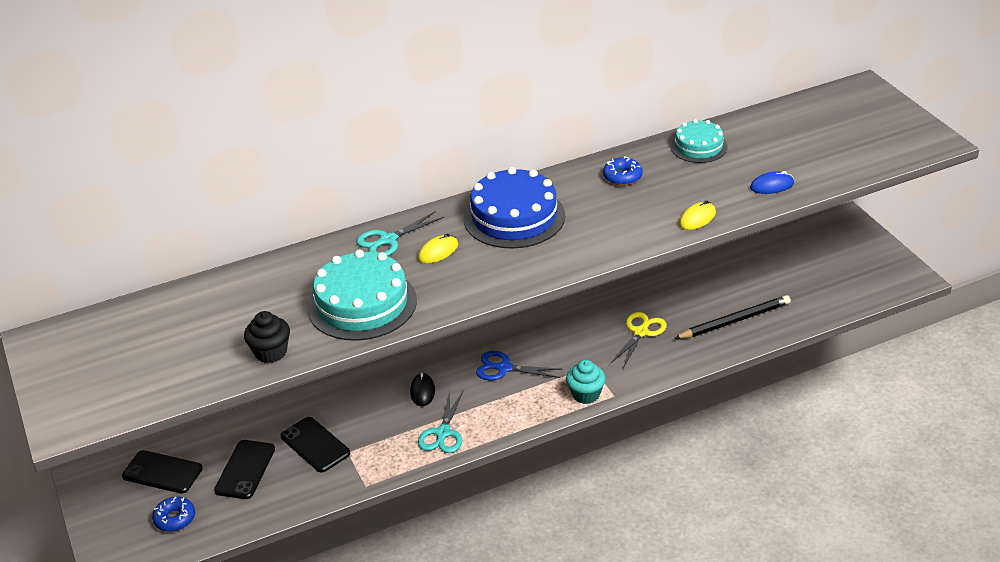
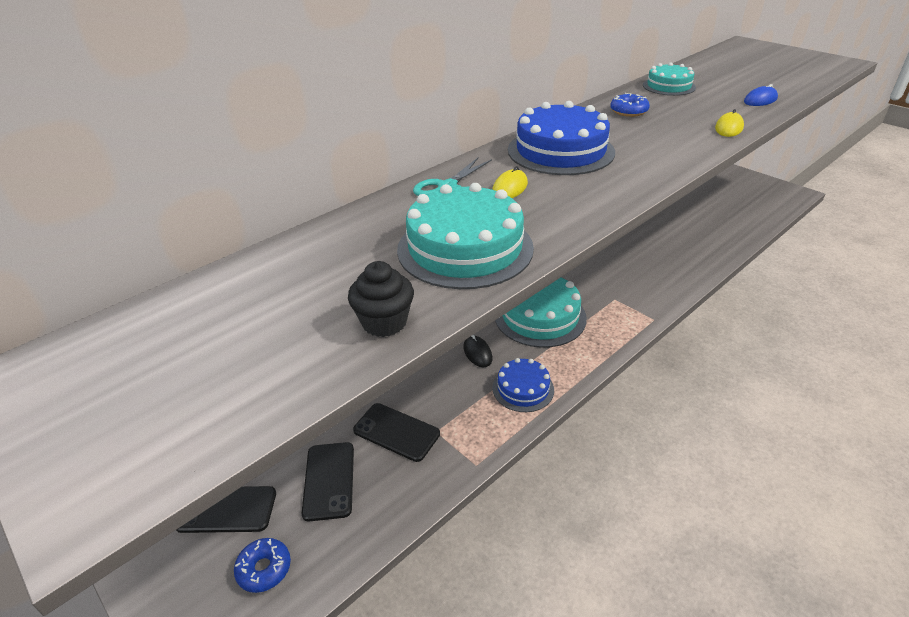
camera: 20 degrees left, 0 degrees up
(443, 433) = (523, 389): turquoise scissors -> blue cake
(504, 368) = (540, 316): blue scissors -> turquoise cake
(586, 394) = (629, 323): turquoise cupcake -> none
(641, 332) = (634, 265): yellow scissors -> none
(734, 320) = (699, 243): black pencil -> none

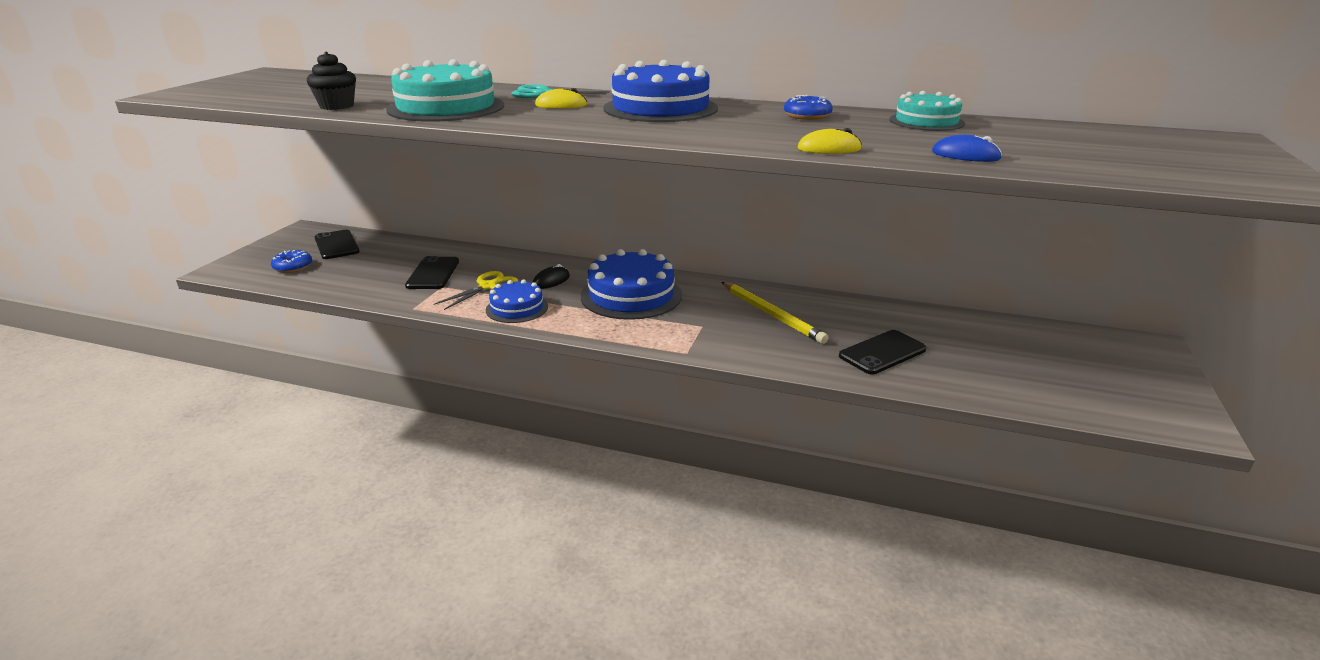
camera: 60 degrees right, 10 degrees down
(329, 480) = (373, 265): black phone -> black phone (882, 353)
(461, 397) = (488, 286): none -> yellow scissors
(540, 316) = (631, 295): turquoise cake -> blue cake
(613, 264) = (772, 314): none -> yellow pencil

